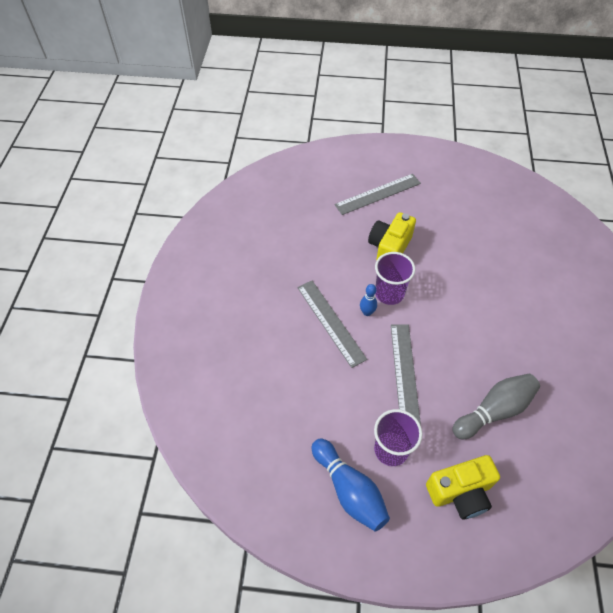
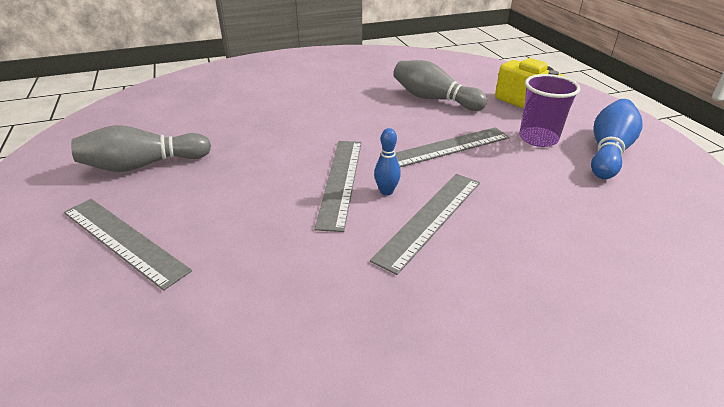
camera: 115 degrees left, 20 degrees down
(389, 248) = (254, 199): yellow camera -> none
(389, 293) = (340, 181): purple cup -> grey ruler
(450, 206) = (144, 165): none -> grey bowling pin

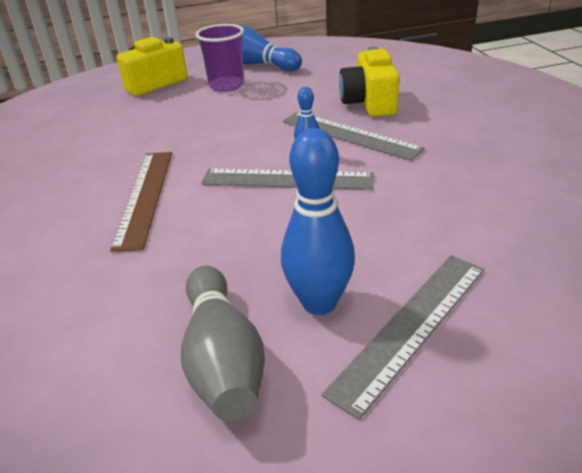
camera: 85 degrees left, 0 degrees up
(172, 199) = (319, 302): none -> blue bowling pin
(325, 122) = (145, 196): none -> brown ruler
(434, 99) = (119, 127): grey bowling pin -> none
(446, 148) = (232, 124): grey ruler -> none
(520, 237) = (369, 103): none -> yellow camera

